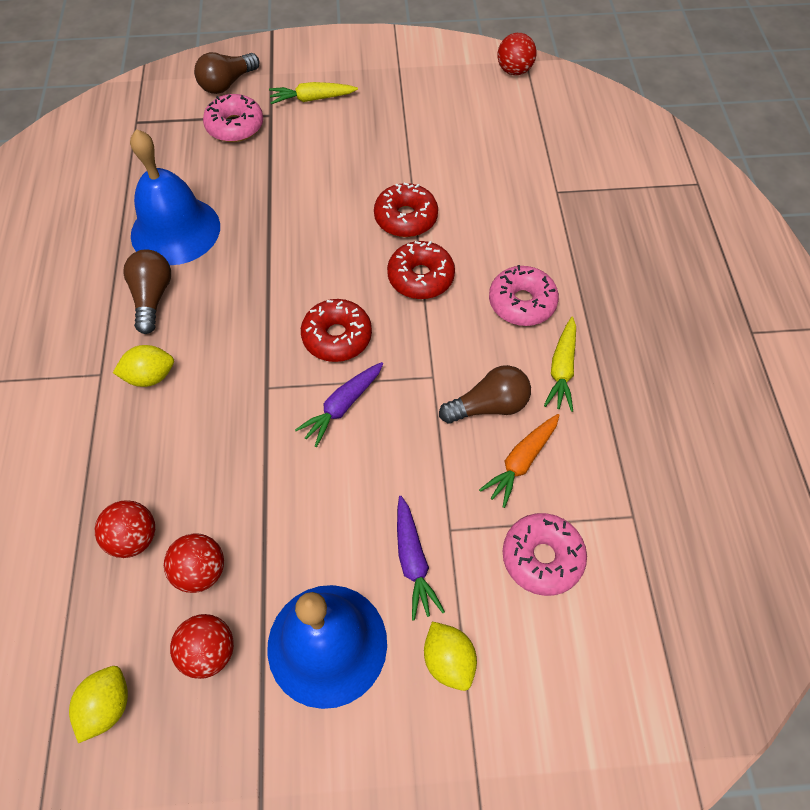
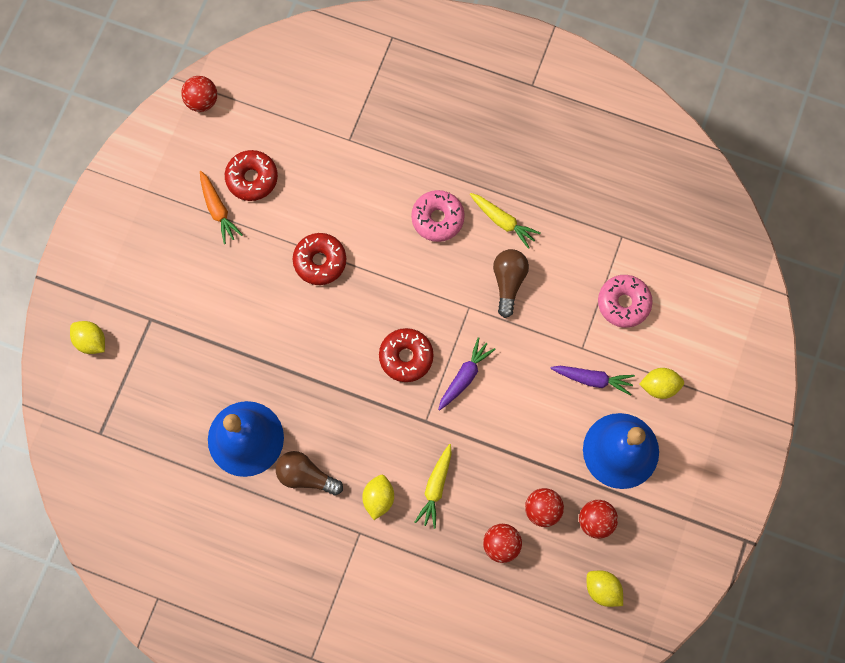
camera: 65 degrees left, 15 degrees up
(227, 84) = (91, 341): brown light bulb -> yellow lemon
(235, 126) = (150, 353): pink donut -> none
(312, 99) = (149, 277): yellow carrot -> yellow carrot (435, 487)
(342, 406) = (464, 376): purple carrot -> purple carrot turned 120 degrees counterclockwise
(420, 277) = (381, 276): red donut -> red donut (252, 178)
(521, 462) = (557, 282): orange carrot -> orange carrot (218, 210)

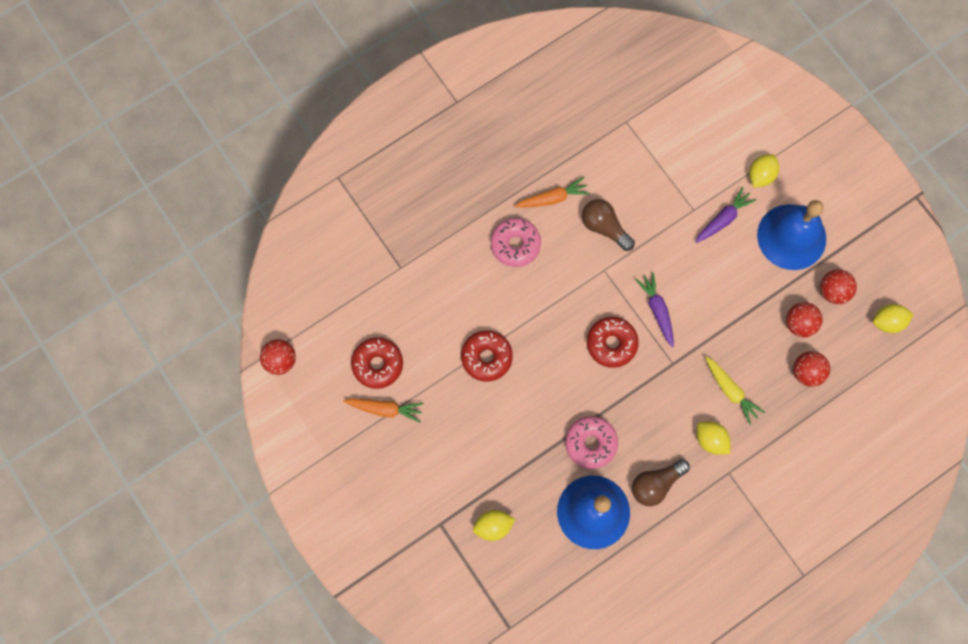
camera: 55 degrees left, 0 degrees up
(91, 341) = (425, 585): yellow lemon -> yellow lemon (493, 526)
(503, 221) = (552, 198): yellow carrot -> orange carrot
(623, 303) = (679, 156): pink donut -> pink donut (590, 443)

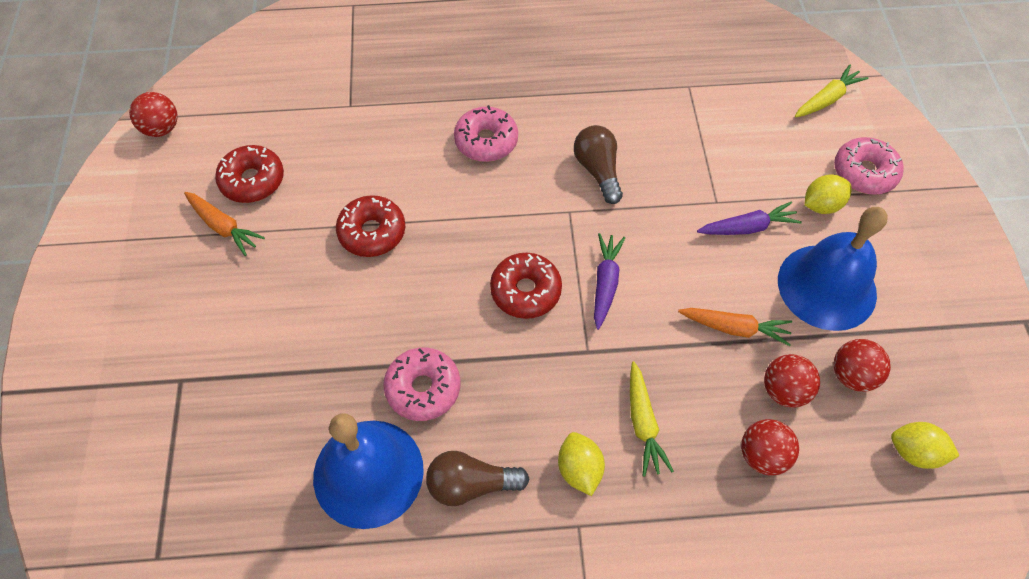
camera: 30 degrees right, 15 degrees down
(493, 526) = (237, 418): yellow lemon -> none
(552, 198) = (558, 118): orange carrot -> orange carrot (734, 328)
(724, 82) = (827, 99): none -> yellow carrot
(776, 134) = (864, 172): none -> pink donut

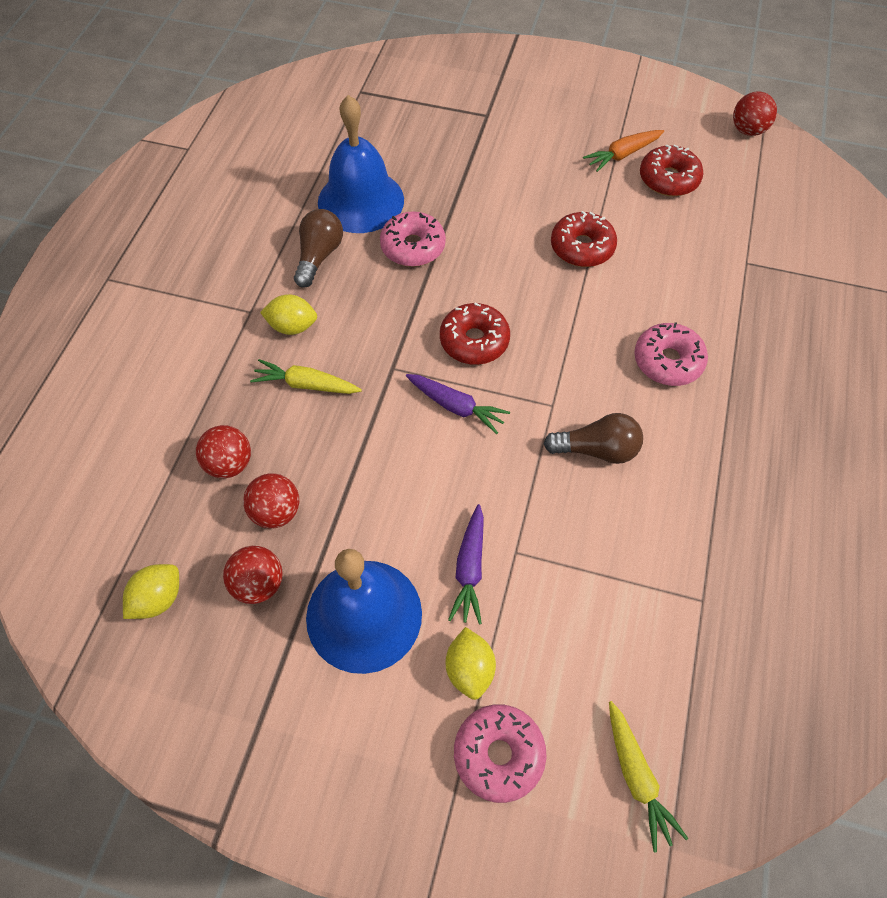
camera: 110 degrees right, 0 degrees up
(734, 328) = (358, 498): orange carrot -> none

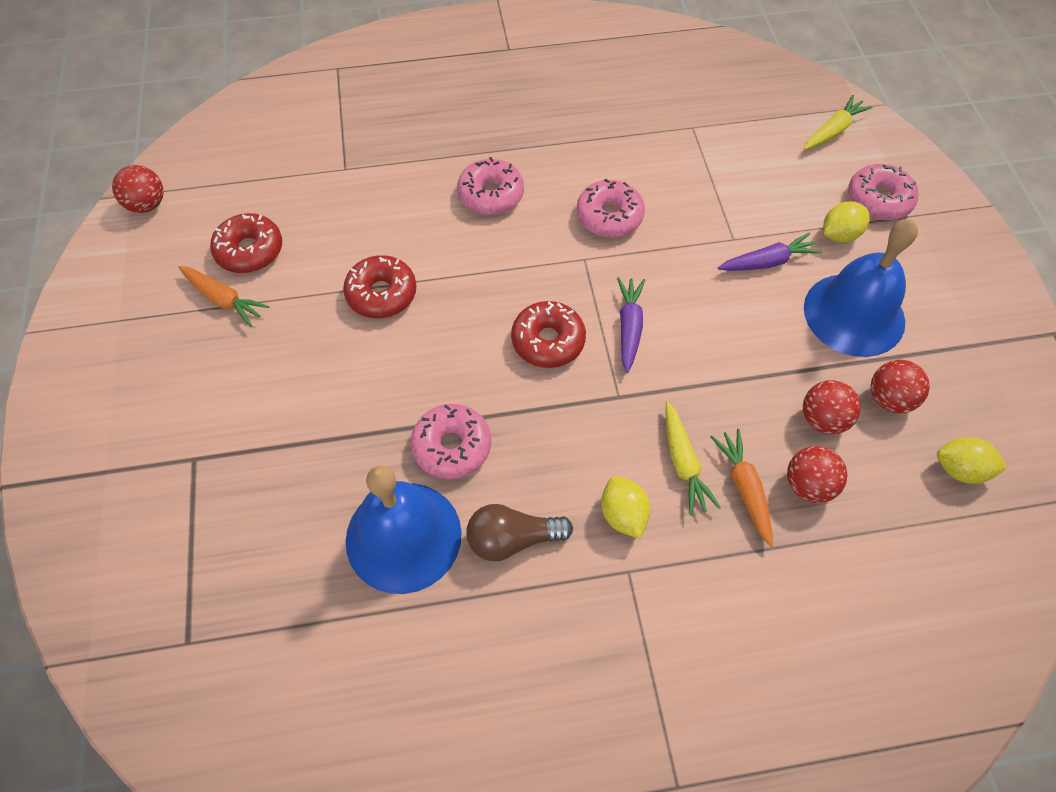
camera: 115 degrees left, 0 degrees up
(258, 416) = (744, 488): none -> orange carrot
(596, 449) = (609, 216): brown light bulb -> pink donut

